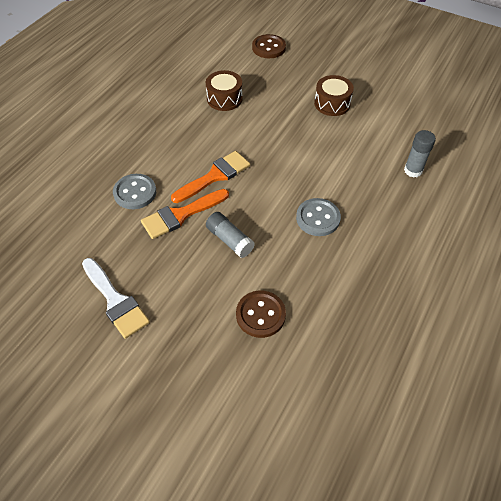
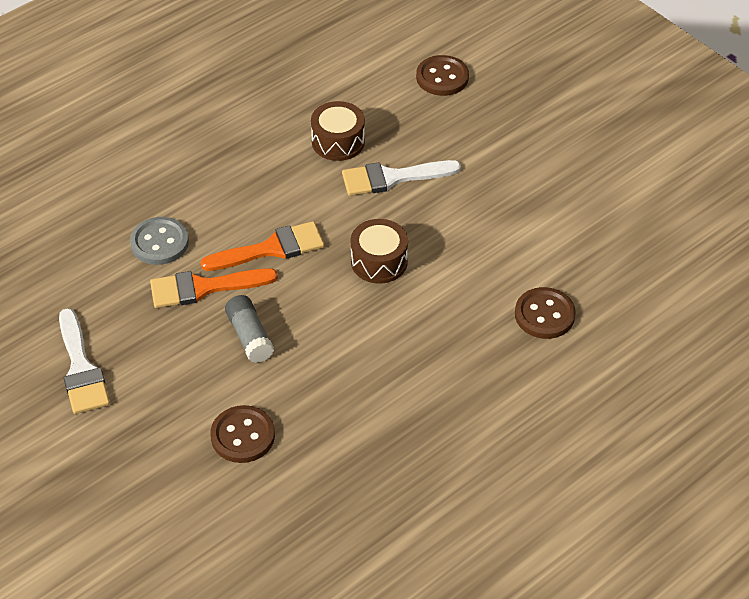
camera: 20 degrees right, 5 degrees down
(270, 112) = (392, 178): none -> white brush
(318, 218) = (376, 341): grey button -> none
(332, 103) = (487, 188): brown drum -> brown drum (379, 261)
(413, 170) = (544, 315): grey glue stick -> brown button

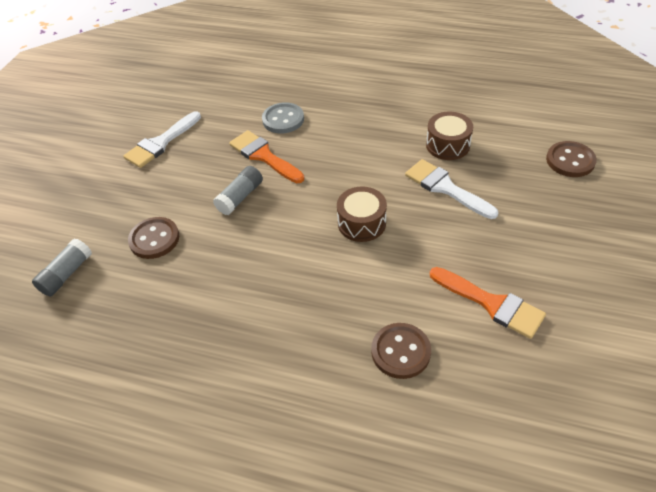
camera: 60 degrees right, 0 degrees up
(223, 534) = (66, 274): none -> grey glue stick
(271, 249) = (323, 166): orange brush -> orange brush (492, 304)

